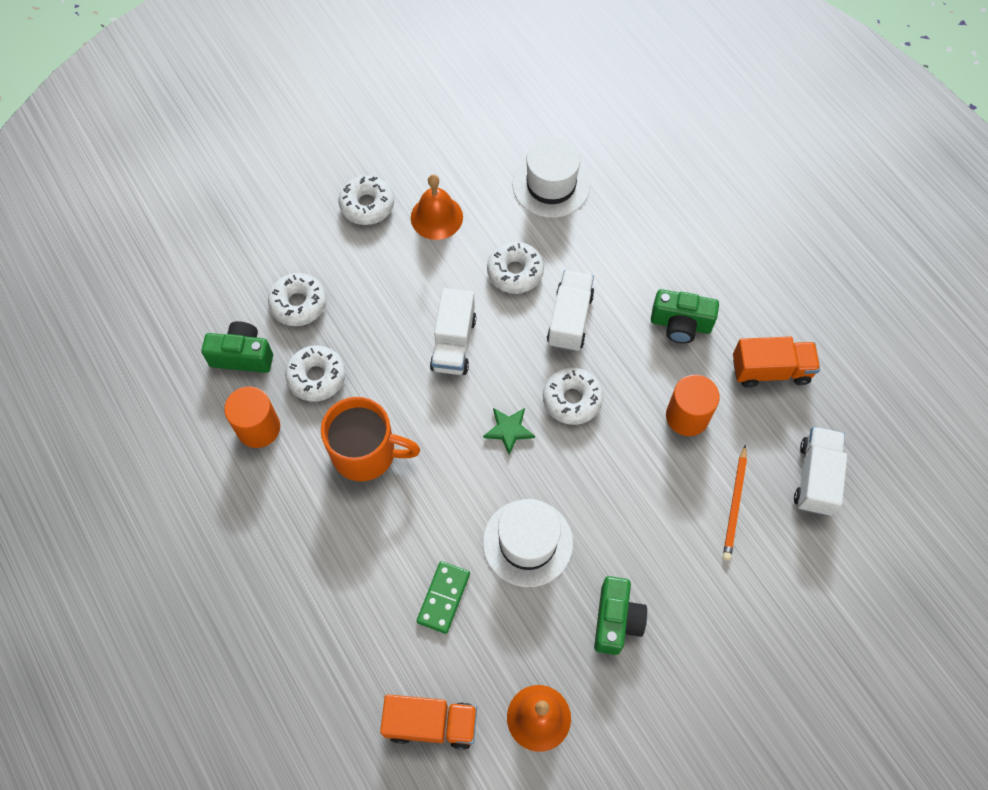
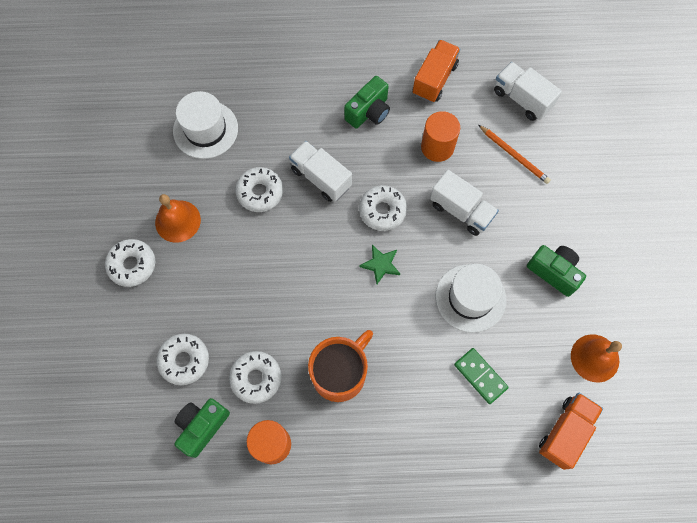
camera: 60 degrees left, 5 degrees up
(453, 343) = (290, 265): white truck -> white truck (461, 210)

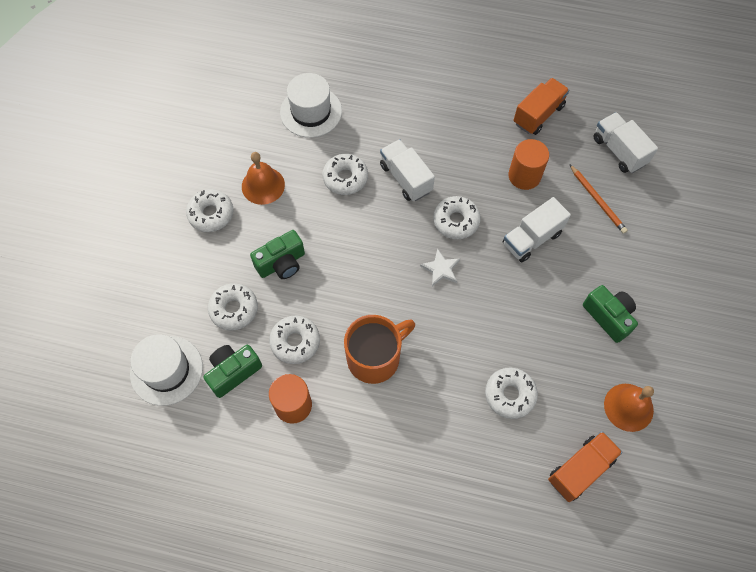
camera: 15 degrees right, 5 degrees down
(369, 112) = (467, 130): green camera -> green camera (281, 263)
(381, 265) = (441, 269): green star -> white star
(461, 210) = (531, 238): white truck -> white truck turned 90 degrees clockwise
(470, 298) = (519, 320): white hat -> white hat (166, 370)
(480, 376) = (510, 395): green domino -> white donut

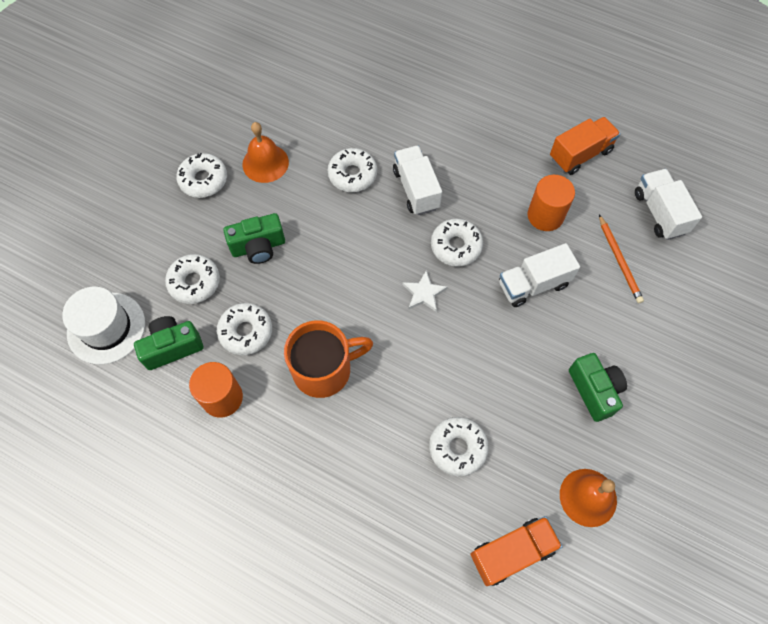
camera: 15 degrees right, 0 degrees up
(311, 112) = (338, 99): white hat -> none

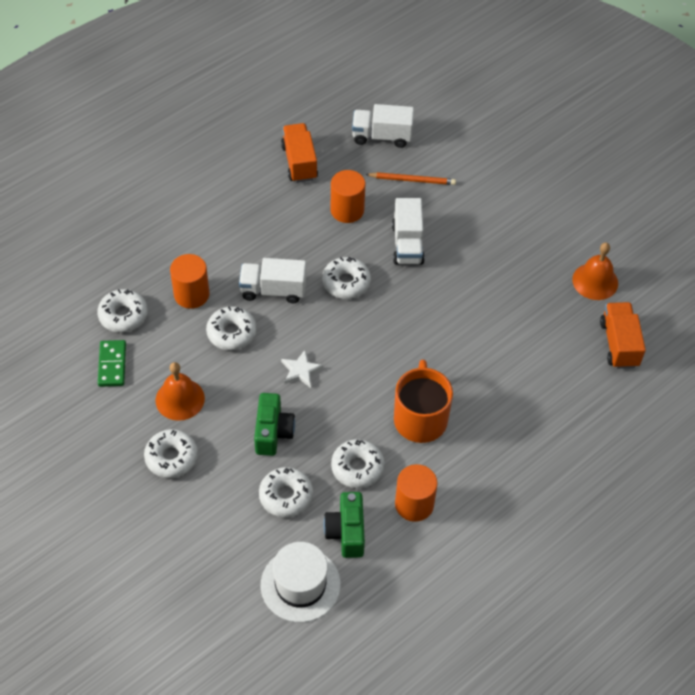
camera: 70 degrees left, 10 degrees down
(280, 102) = (112, 365): none -> green domino
(380, 129) = (191, 294): none -> orange cylinder
(424, 293) = (380, 322): white star -> white star (301, 370)
(457, 448) = (526, 348): white donut -> white donut (123, 315)
(594, 390) = (515, 242): green camera -> none

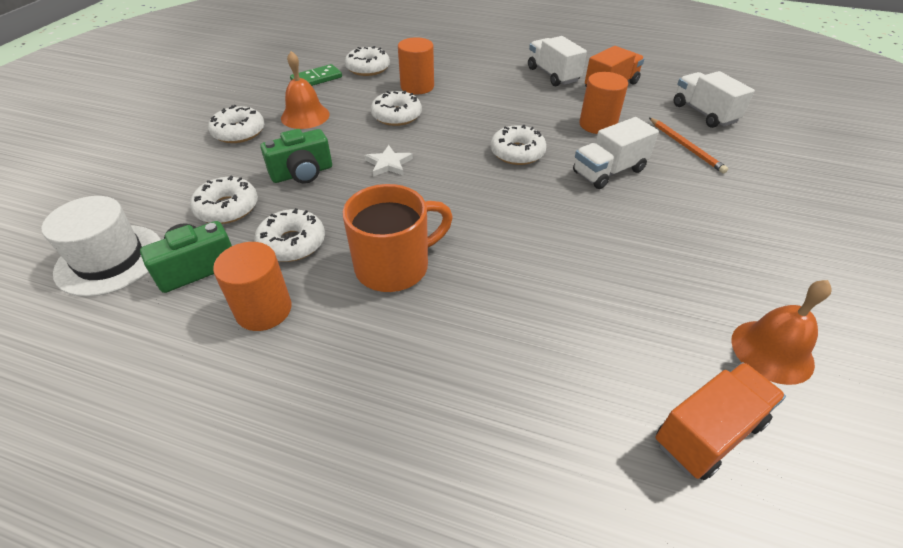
camera: 60 degrees right, 10 degrees down
(273, 290) = (463, 119): white truck -> white truck (553, 75)

